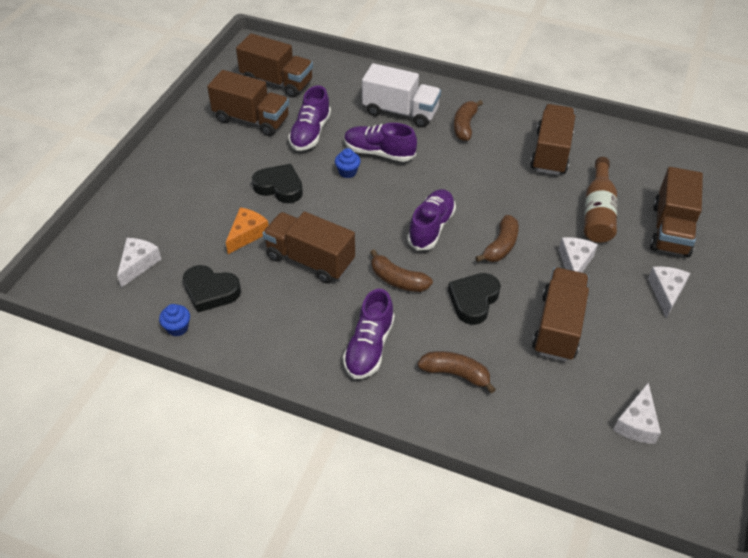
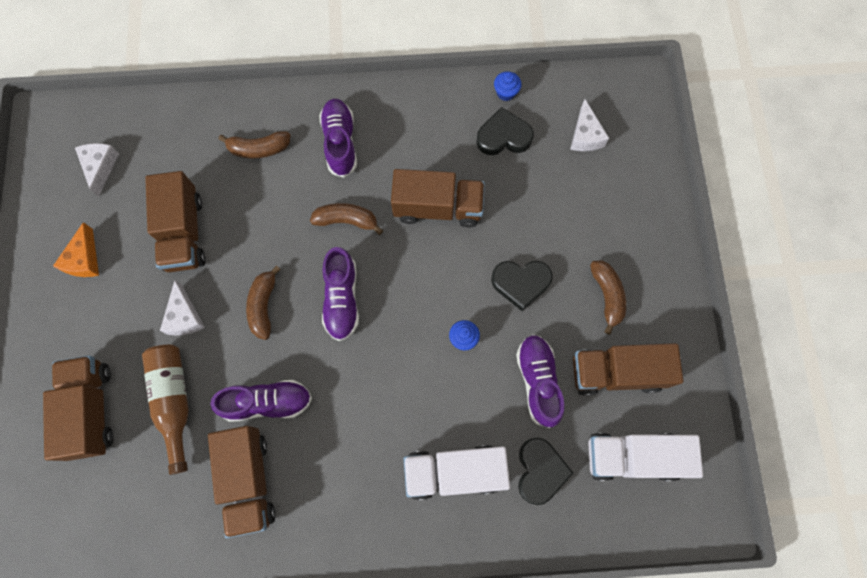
camera: 155 degrees right, 25 degrees up
(247, 234) = (513, 210): orange cheese -> orange cheese (84, 259)
(277, 82) = (633, 456): brown truck -> white truck
(379, 153) = (445, 385): purple shoe -> purple shoe (267, 402)
(465, 126) = (366, 482): brown banana -> brown banana (607, 296)
(473, 300) = (269, 228): black heart -> black heart (540, 471)
(666, 292) = (88, 318): white cheese -> none

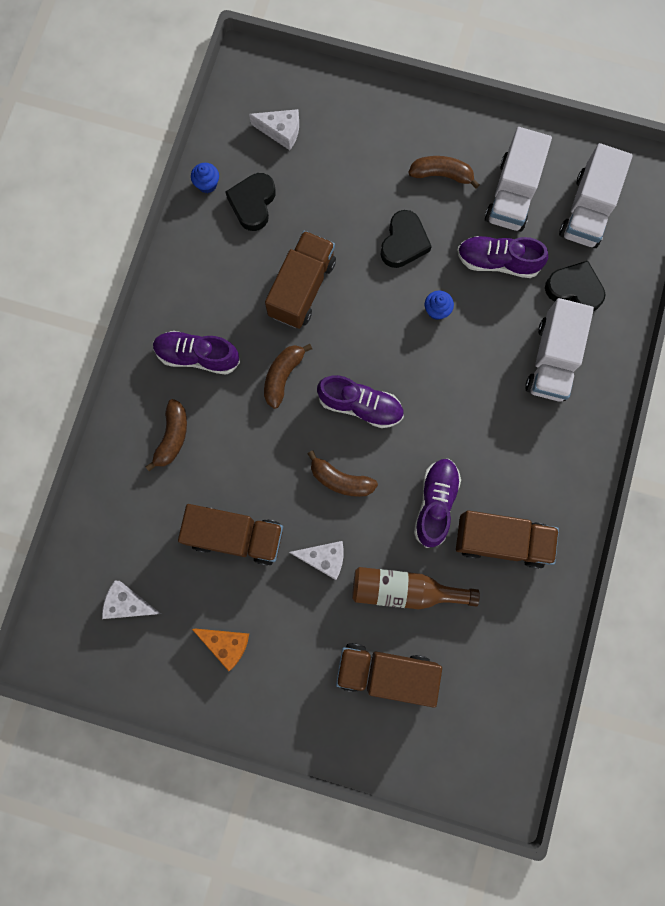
camera: 70 degrees left, 5 degrees up
(617, 372) = (512, 194): brown truck -> white truck

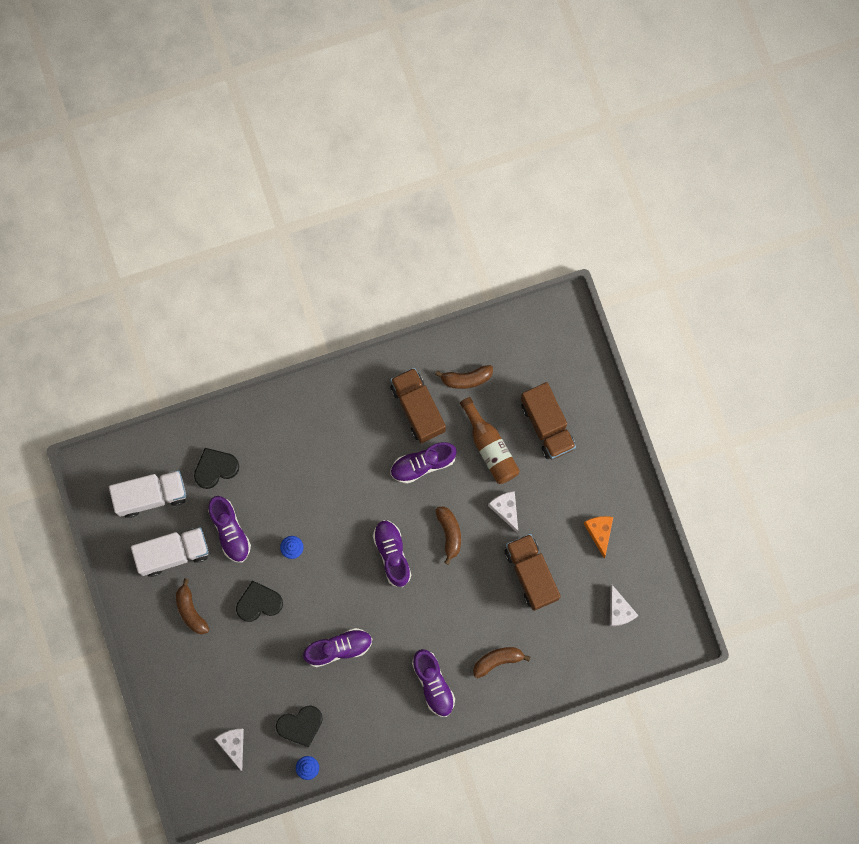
camera: 125 degrees left, 0 degrees up
(283, 376) = (407, 618): brown banana -> brown banana (466, 379)
(302, 288) = (338, 648): brown truck -> purple shoe
(552, 360) = (275, 452): white truck -> none
(574, 289) = (215, 468): black heart -> black heart turned 75 degrees clockwise

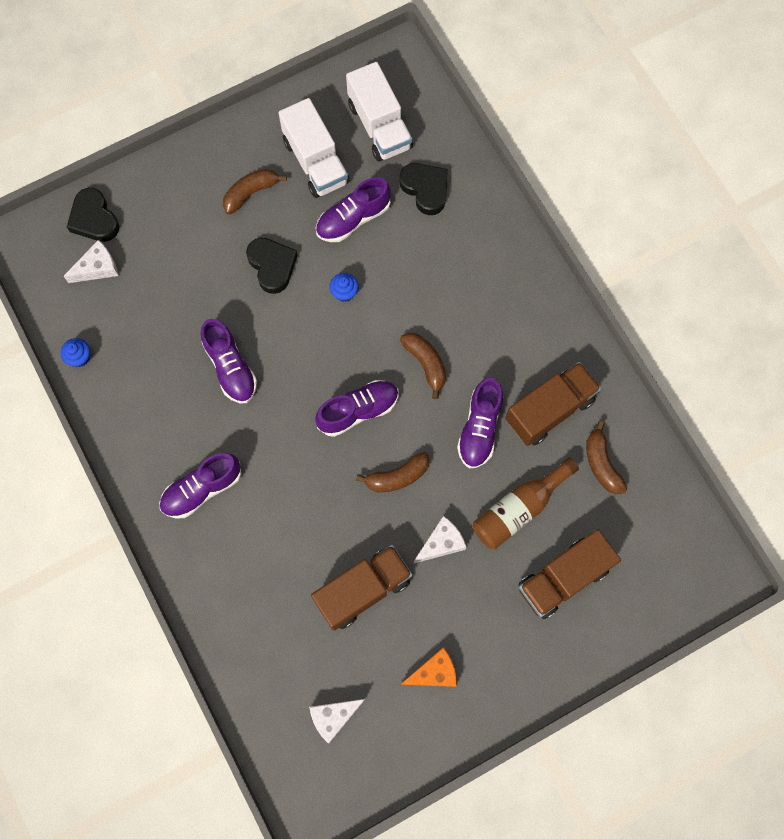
camera: 80 degrees right, 5 degrees down
(300, 725) = (130, 339): black heart -> black heart (94, 219)
(423, 464) = (479, 428): purple shoe -> purple shoe turned 135 degrees counterclockwise
(497, 660) = (243, 565): brown banana -> brown banana (426, 364)

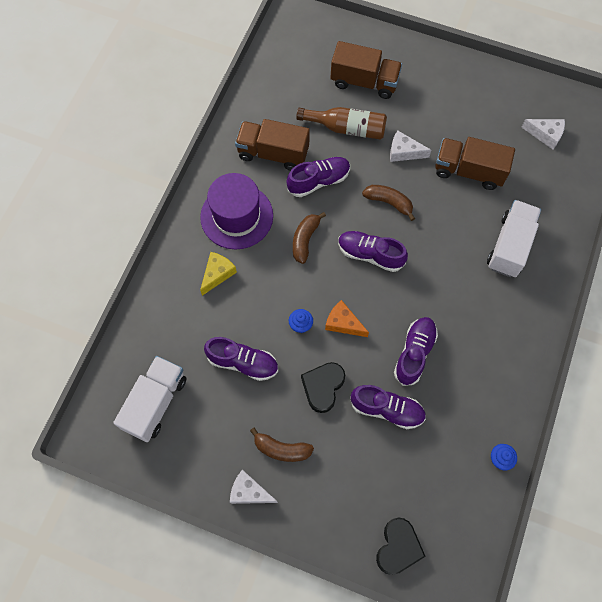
camera: 130 degrees left, 5 degrees down
(97, 268) = (430, 508): white cheese -> white cheese (249, 492)
(202, 489) = (502, 304): purple shoe -> purple shoe (387, 409)
(315, 162) = (220, 424): white truck -> white truck (510, 246)
(425, 189) = (181, 333): black heart -> none
(434, 672) = (474, 106): orange cheese -> orange cheese (343, 323)
(458, 260) = (217, 274): none -> yellow cheese
(505, 321) = (236, 216): none -> purple hat
(602, 464) = (281, 106): brown banana -> none

